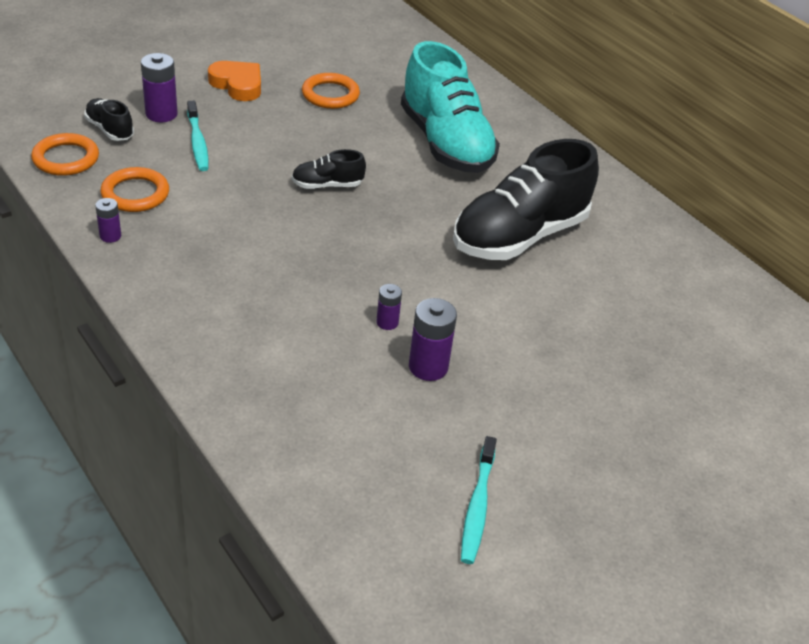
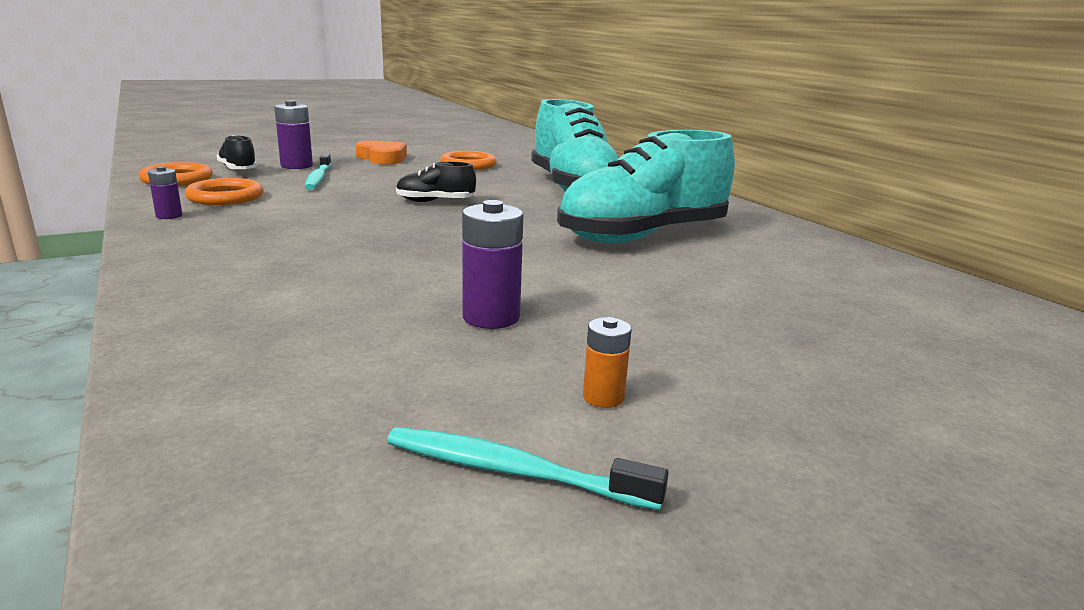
camera: 10 degrees right, 20 degrees down
(387, 322) = (452, 281): purple battery -> none
(477, 506) = (513, 471): turquoise toothbrush -> turquoise toothbrush turned 90 degrees clockwise
(515, 444) = (603, 397): none -> orange battery
(519, 236) = (642, 236): black shoe -> turquoise shoe

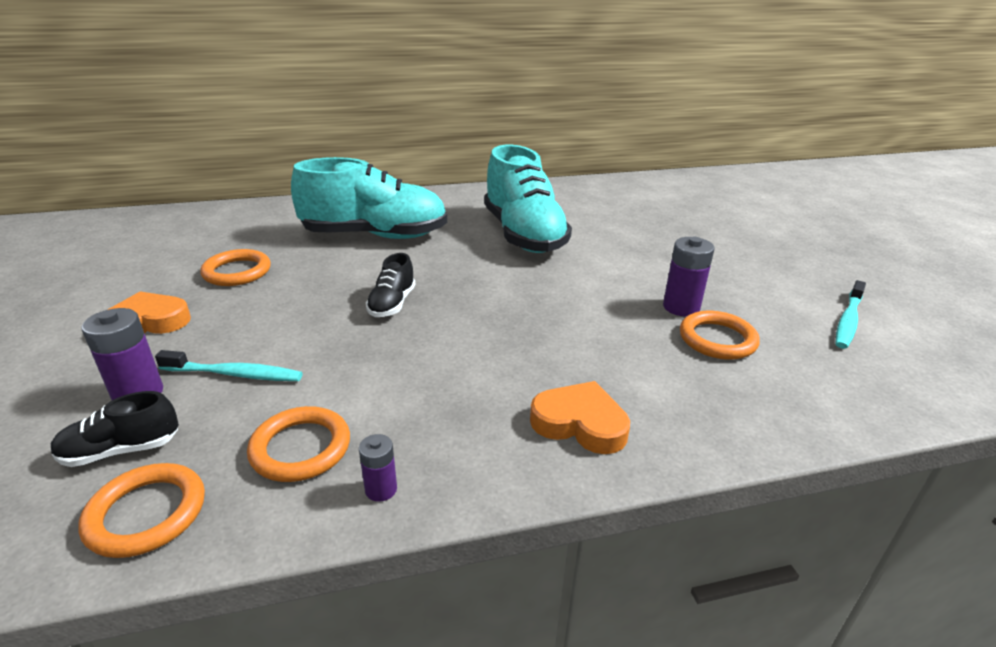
camera: 75 degrees left, 10 degrees up
(226, 266) = (580, 423): none -> orange heart
(403, 337) = (717, 339): none -> orange ring
(603, 397) = (773, 290): orange battery -> none

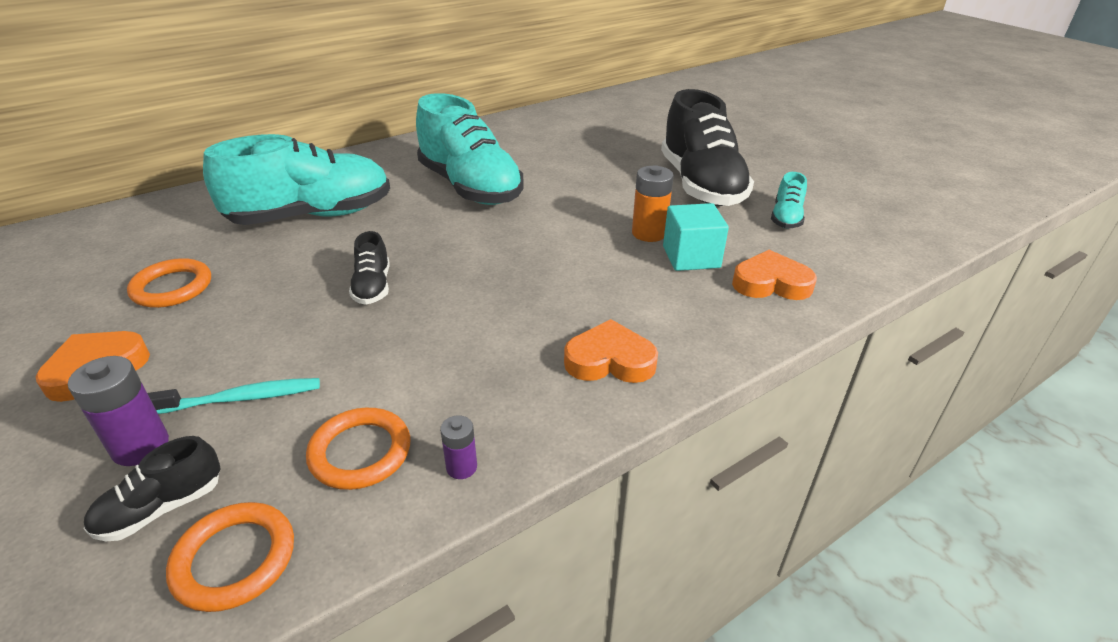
camera: 20 degrees left, 5 degrees up
(681, 307) = (648, 233): purple battery -> orange battery
(717, 339) = (691, 257): orange ring -> turquoise cube
(760, 271) = (701, 185): none -> black shoe
(800, 385) = (771, 283): none -> orange heart
(848, 321) = (786, 218): turquoise toothbrush -> turquoise shoe

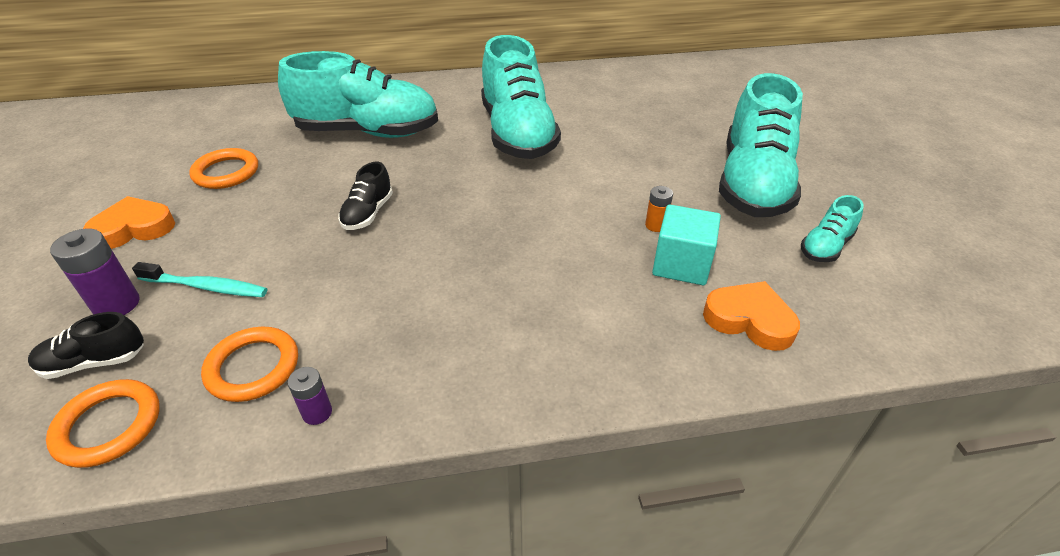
camera: 25 degrees right, 5 degrees up
(610, 360) = (518, 353): orange heart -> none
(648, 233) = (655, 225): orange battery -> orange battery, size x0.58
(701, 185) = (753, 184): black shoe -> turquoise shoe

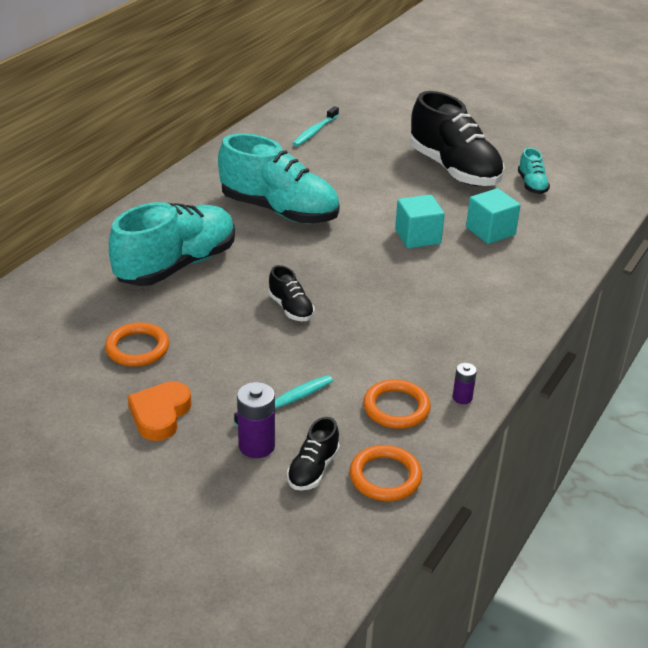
camera: 50 degrees left, 5 degrees down
(593, 223) = (417, 237): none -> turquoise cube
(655, 225) = (448, 219): orange battery -> none
(670, 90) = (315, 131): none -> turquoise toothbrush
(749, 320) = (554, 238): orange heart -> none
(753, 184) = (454, 169): turquoise shoe -> black shoe

